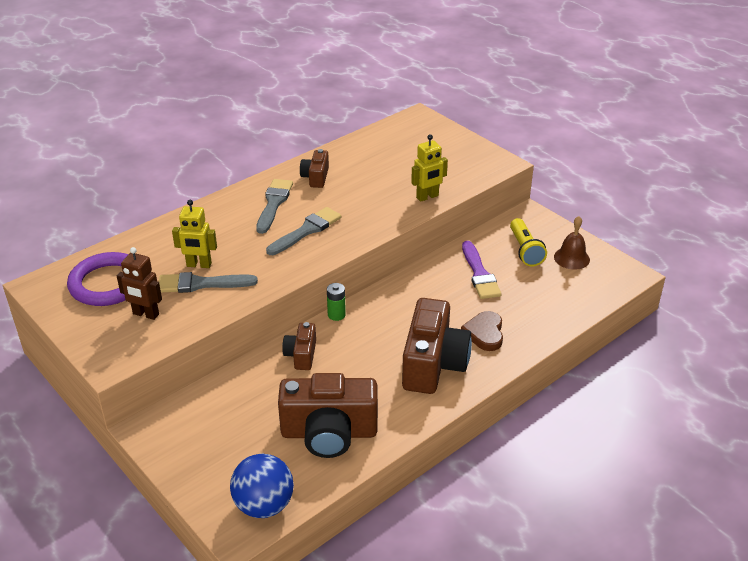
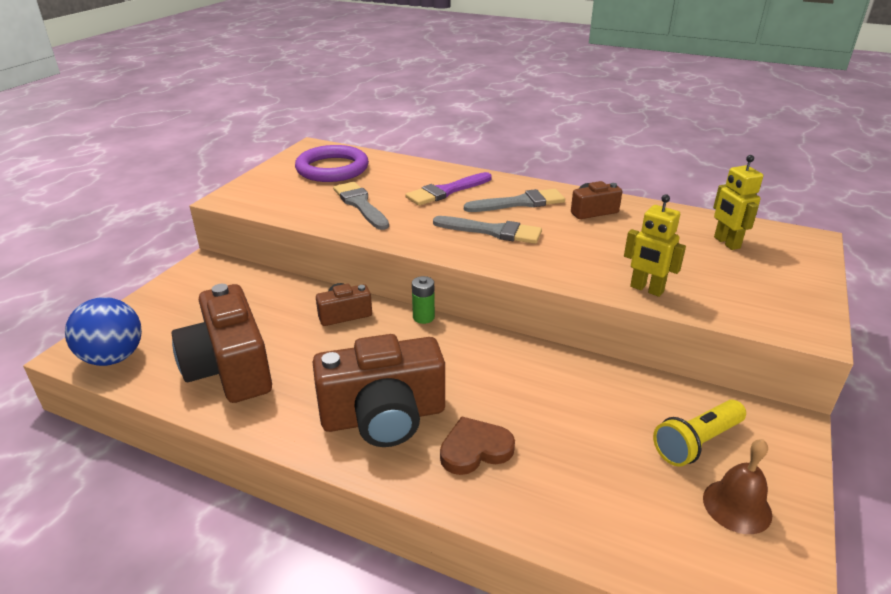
camera: 65 degrees right, 5 degrees down
(145, 314) = (301, 194): brown robot -> none
(199, 265) = (388, 196): yellow robot -> yellow robot (726, 243)
(479, 274) = (596, 409): purple brush -> purple brush (446, 191)

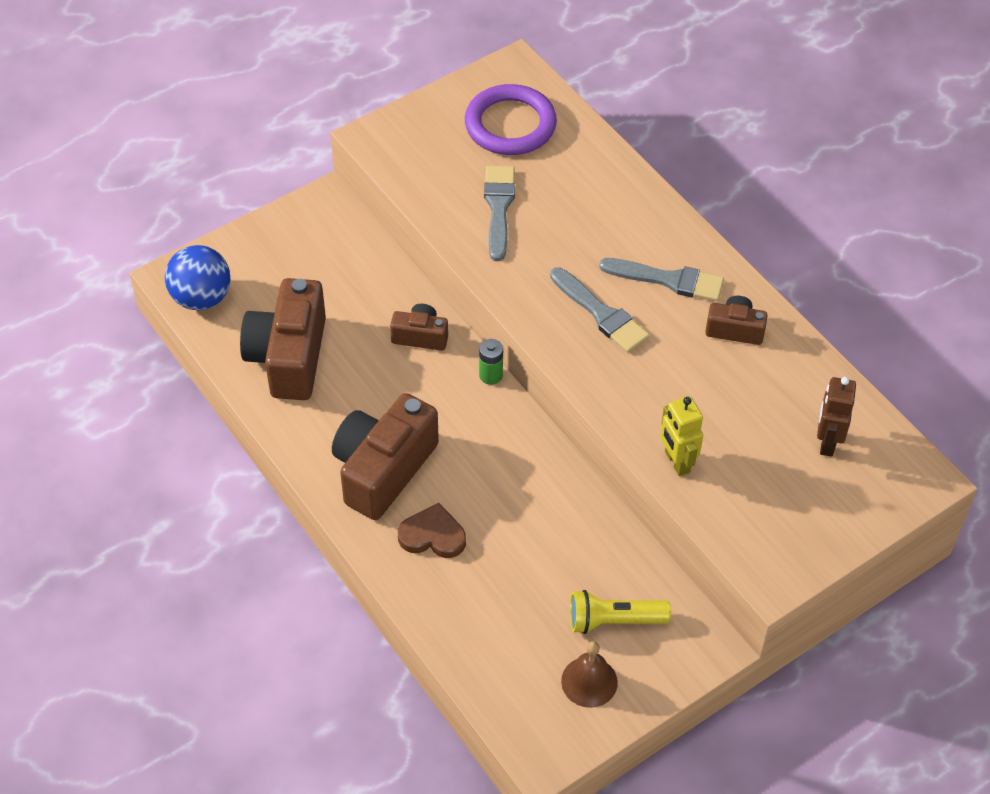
camera: 30 degrees right, 20 degrees up
(383, 416) = (383, 469): brown camera -> brown camera turned 105 degrees clockwise
(446, 191) = (605, 224): purple brush -> none
(726, 243) = (827, 442): yellow robot -> brown robot

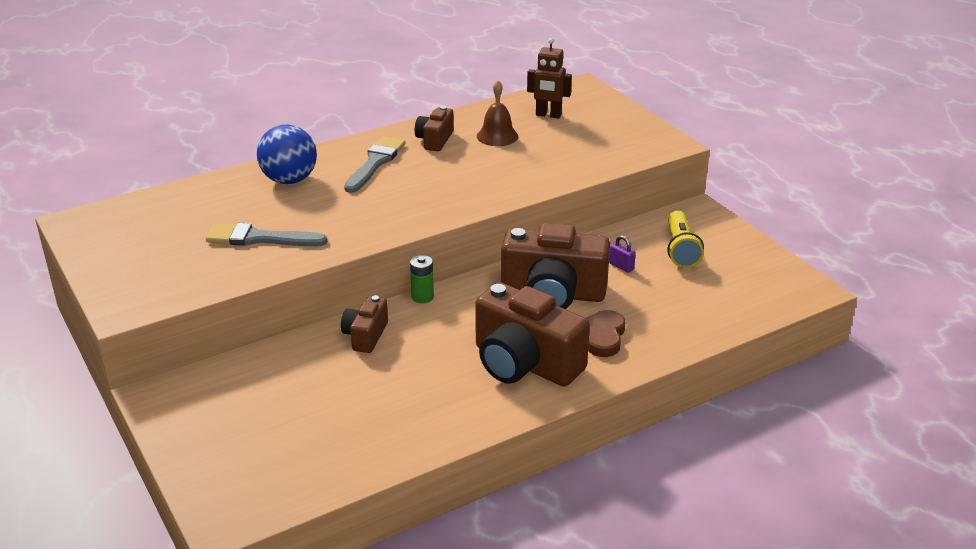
camera: 85 degrees left, 20 degrees down
(201, 298) = (265, 495): blue ball -> blue ball (289, 180)
(289, 357) = (371, 425): brown camera -> brown camera (553, 294)
(510, 125) = (152, 227): purple ring -> none
(569, 557) = (621, 266): none -> purple padlock
(589, 681) = (738, 264): brown bell -> brown bell (497, 136)
(601, 314) = (404, 194): grey brush -> none
(676, 462) = (564, 172): yellow robot -> none

